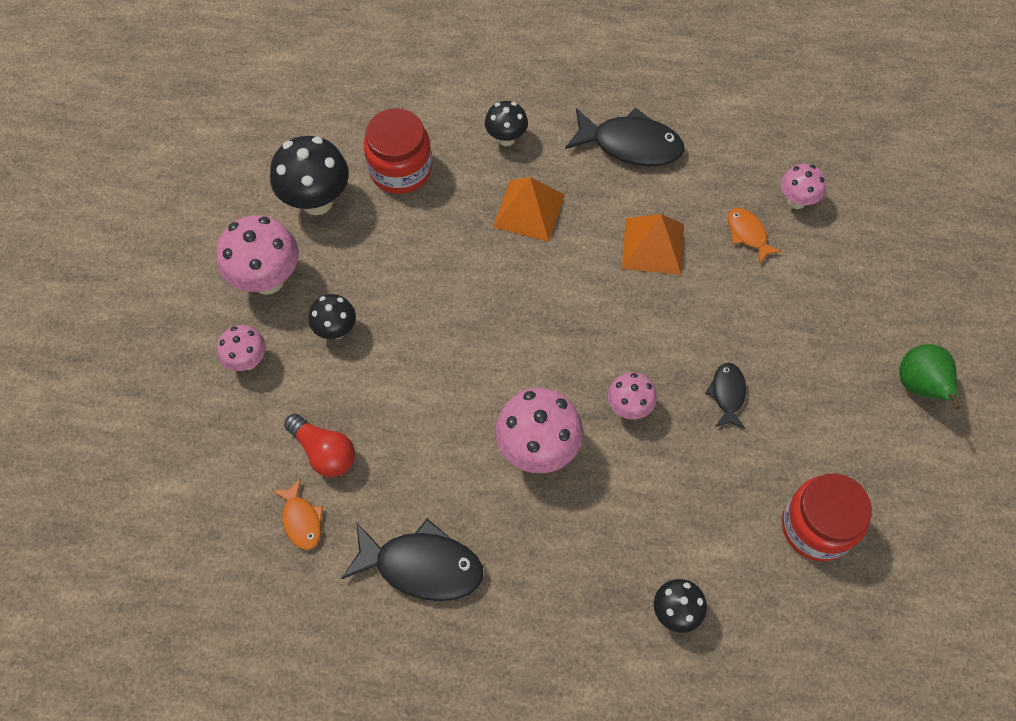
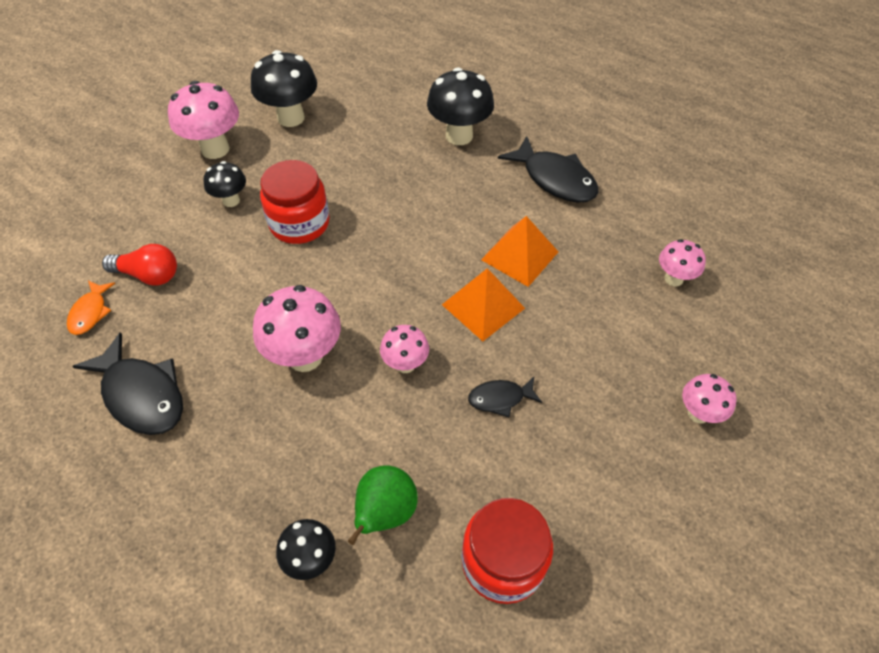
camera: 30 degrees right, 10 degrees down
(248, 361) = (155, 191): pink mushroom -> pink mushroom (698, 413)
(324, 452) = (149, 275): red light bulb -> red light bulb turned 60 degrees counterclockwise
(400, 169) = (365, 123): red jar -> red jar (299, 223)
(506, 138) = (459, 136): black mushroom -> black mushroom, size x1.73
(529, 210) = (438, 188): orange pyramid -> orange pyramid (483, 306)
(727, 394) = (500, 398): black fish -> black fish turned 135 degrees counterclockwise
(748, 234) = (610, 284): orange fish -> none
(920, 386) = (697, 489): green pear -> green pear (385, 513)

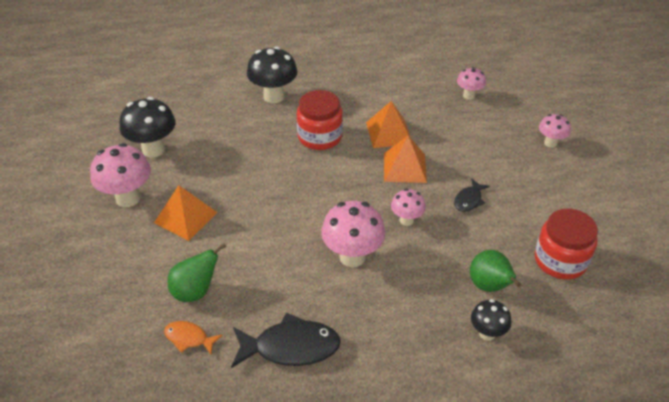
camera: 45 degrees left, 10 degrees down
(90, 312) = (189, 338): orange fish -> orange fish turned 150 degrees clockwise
(149, 275) = (196, 291): red light bulb -> green pear
(231, 200) = (186, 217): black mushroom -> orange pyramid
(299, 223) = (248, 199): red jar -> red jar (320, 137)
(555, 179) = (355, 86): black fish -> none

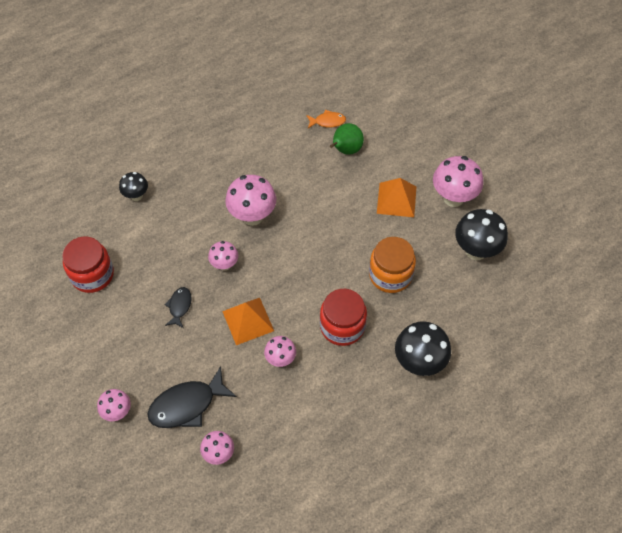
camera: 155 degrees right, 15 degrees up
(247, 158) = (390, 275): none -> orange jar
(291, 347) = (261, 140): black fish -> black fish (187, 405)
(388, 133) = (280, 359): orange pyramid -> pink mushroom
(489, 286) = (142, 231): green pear -> none

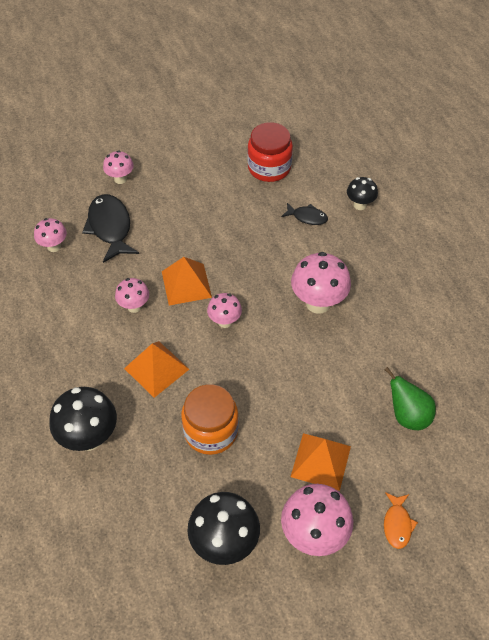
camera: 100 degrees right, 5 degrees down
(179, 306) = (217, 230): black fish -> black fish (307, 217)
(224, 265) = (259, 271): pink mushroom -> pink mushroom (224, 321)
(328, 121) = (457, 402): orange fish -> orange fish (397, 524)
(342, 326) = (156, 369): red jar -> orange pyramid

